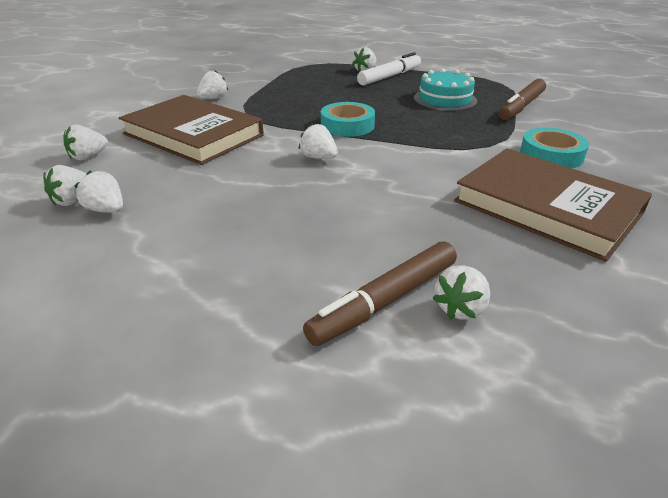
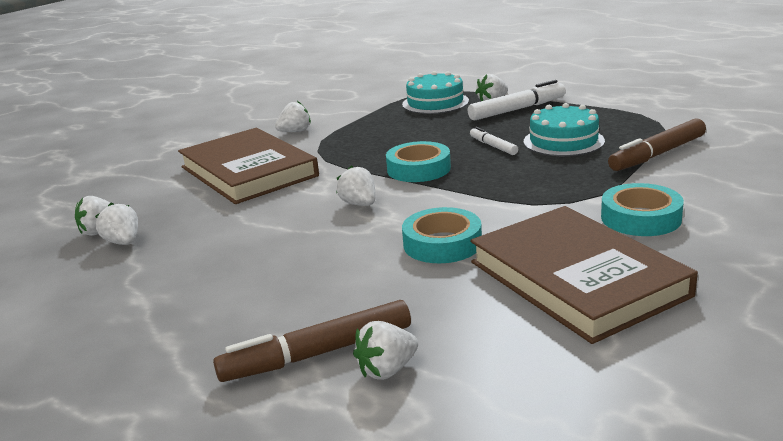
camera: 20 degrees right, 10 degrees down
(88, 157) = (137, 189): white strawberry -> none
(320, 72) = (435, 102): none -> turquoise cake
(394, 105) = (493, 146): none -> white marker
(416, 187) = (442, 243): none -> turquoise tape

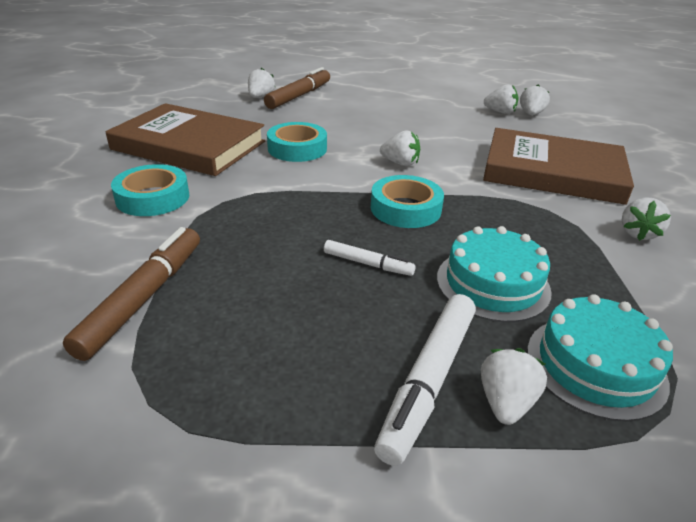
camera: 140 degrees right, 10 degrees up
(563, 141) = (284, 298): turquoise cake -> turquoise cake (493, 284)

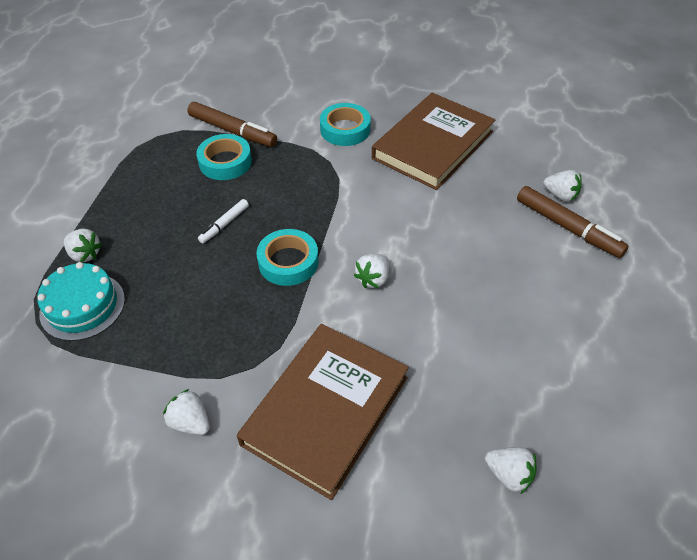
camera: 105 degrees right, 15 degrees up
(297, 148) = (418, 210): turquoise tape -> turquoise tape (225, 162)
(428, 380) = (116, 228): white marker -> none
(493, 284) = (174, 284): turquoise cake -> none
(500, 112) = (517, 434): white strawberry -> none

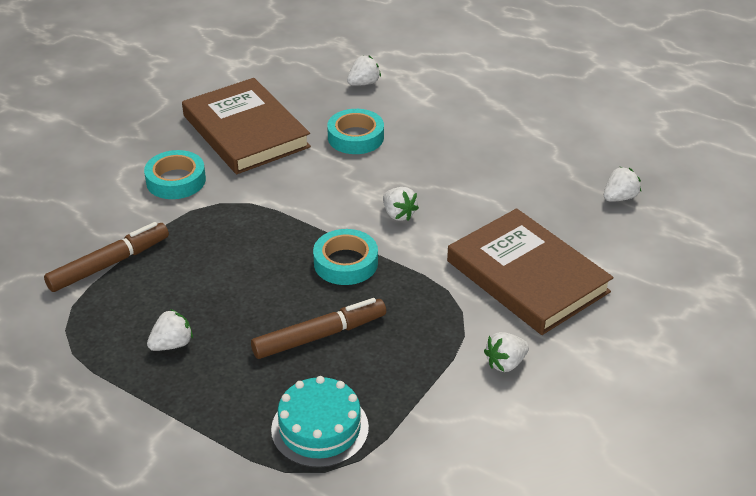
camera: 70 degrees left, 10 degrees down
(85, 254) = (239, 419): white strawberry -> white strawberry (172, 344)
(224, 224) = (263, 298): white marker -> none
(225, 162) = (161, 280): turquoise tape -> turquoise tape (355, 137)
(567, 227) = (403, 92): brown marker -> brown marker (319, 336)

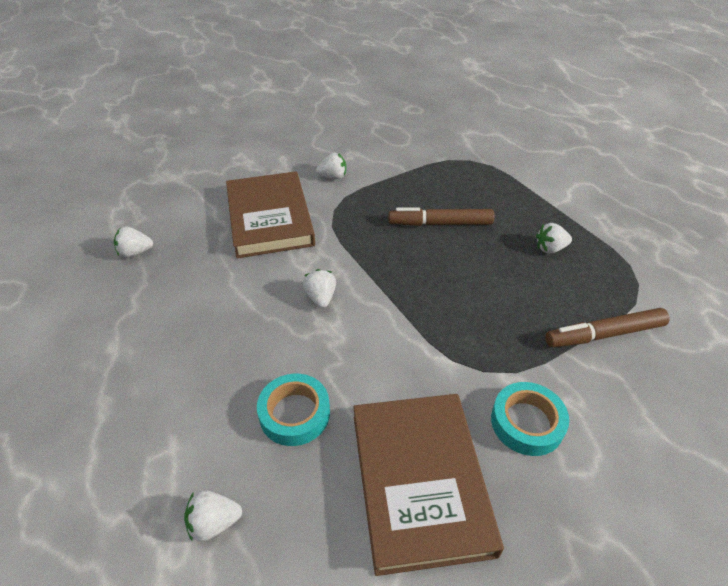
camera: 155 degrees left, 5 degrees up
(320, 428) = (463, 177): turquoise cake -> none
(345, 263) = (393, 269): turquoise tape -> none

